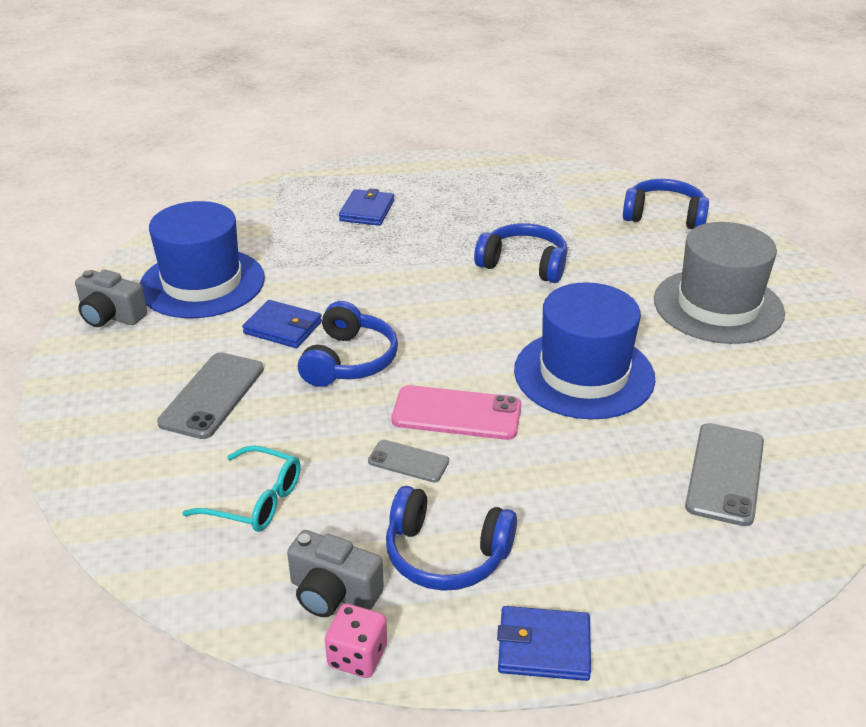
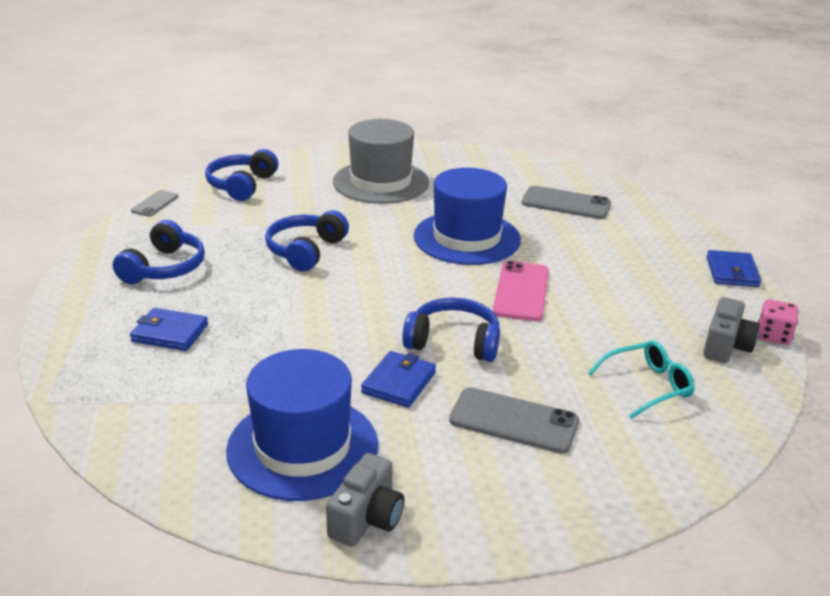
camera: 90 degrees left, 5 degrees down
(255, 500) = (647, 386): turquoise glasses -> turquoise glasses turned 45 degrees clockwise
(408, 461) = (582, 314): grey phone -> grey phone (155, 204)
(446, 554) = (672, 301): blue headphones -> blue headphones (164, 268)

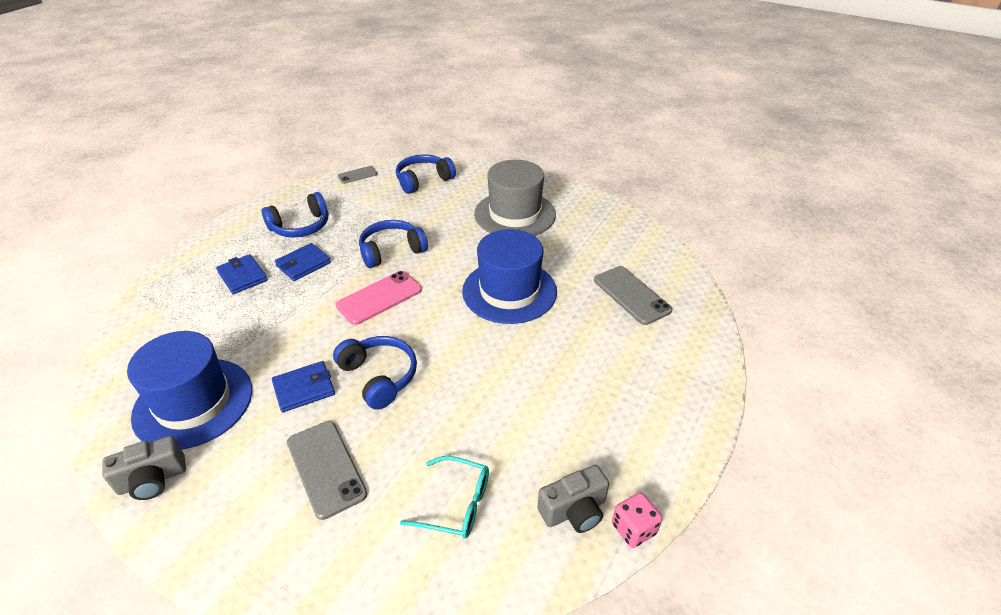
camera: 40 degrees right, 10 degrees up
(521, 291) = (483, 360): pink phone -> pink phone (379, 298)
(732, 272) = (689, 440): blue wallet -> blue wallet (303, 264)

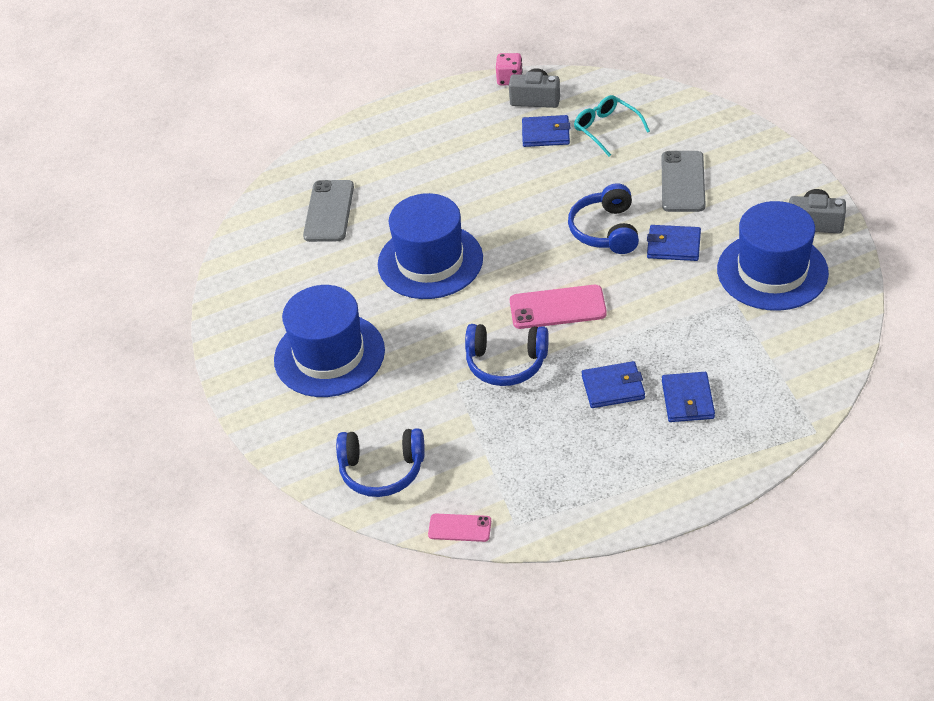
camera: 140 degrees left, 5 degrees up
(301, 226) = (588, 454): blue headphones -> none
(357, 175) = (459, 528): grey phone -> pink phone
(515, 214) = (329, 355): grey hat -> blue hat
(520, 463) = (545, 134): none -> blue wallet

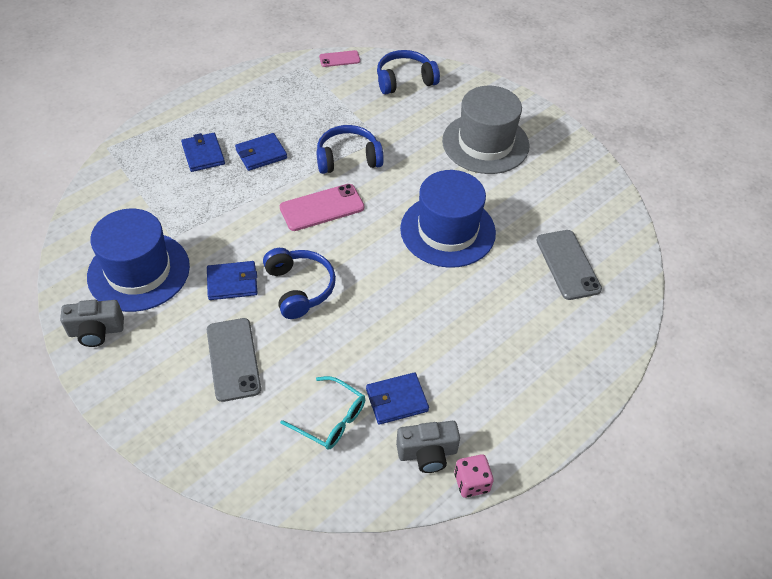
camera: 155 degrees right, 5 degrees up
(329, 355) = (485, 143): blue hat -> grey hat

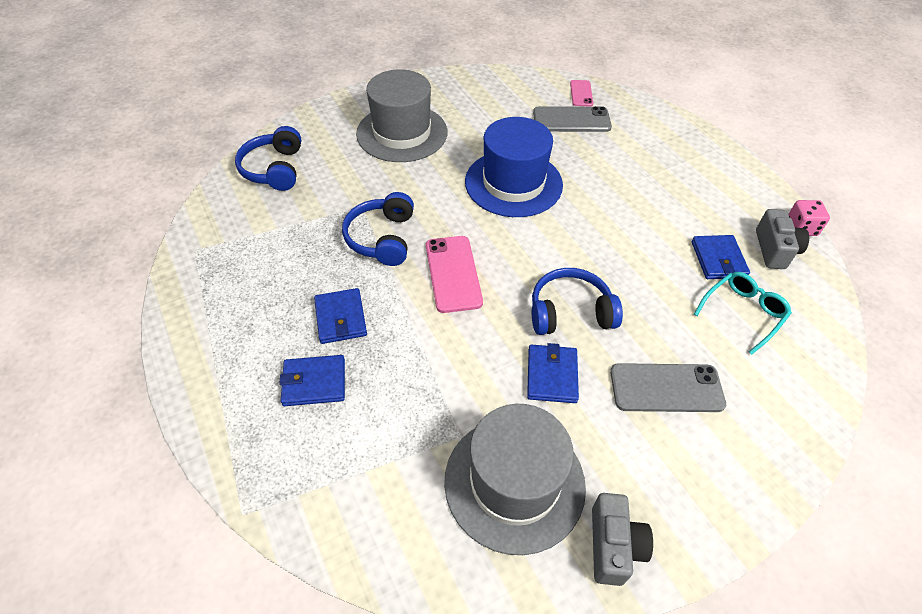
camera: 75 degrees left, 0 degrees up
(139, 271) = (514, 482): blue hat -> grey hat
(339, 59) = (201, 216): pink phone -> pink phone (581, 93)

